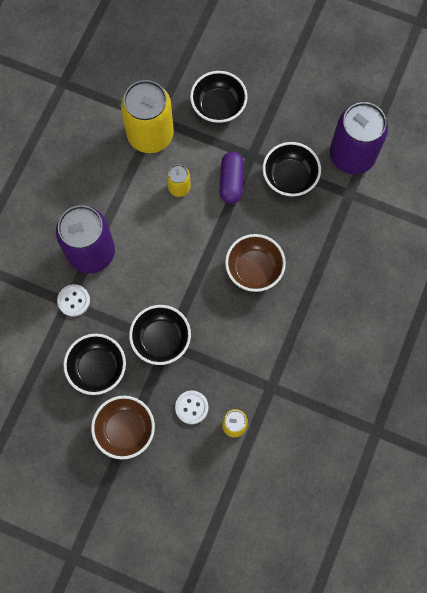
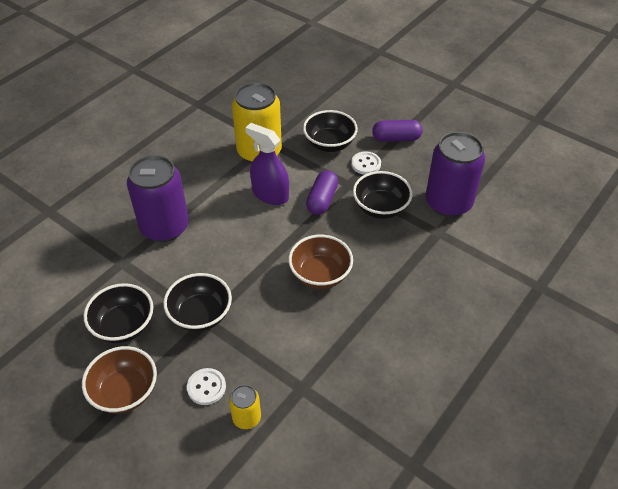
camera: 15 degrees right, 25 degrees down
(74, 300) = (129, 262): white button -> white button (366, 164)
(179, 187) = (270, 194): yellow can -> purple spray bottle
(283, 83) = (396, 138): none -> purple capsule

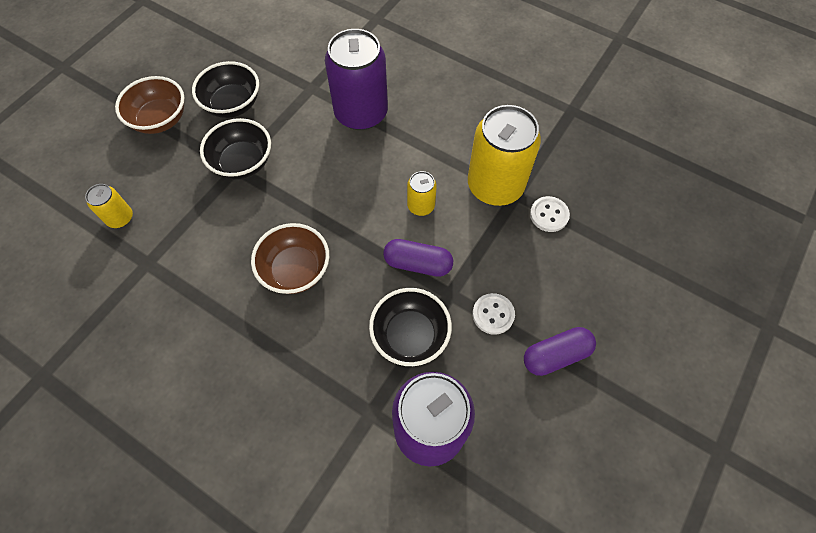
camera: 85 degrees right, 15 degrees up
(206, 387) = (158, 180): white button -> white button (549, 215)
(270, 194) = (421, 206): purple spray bottle -> yellow can
(329, 144) = (525, 266): black bowl -> none
(396, 138) = (556, 355): purple capsule -> purple capsule turned 75 degrees clockwise

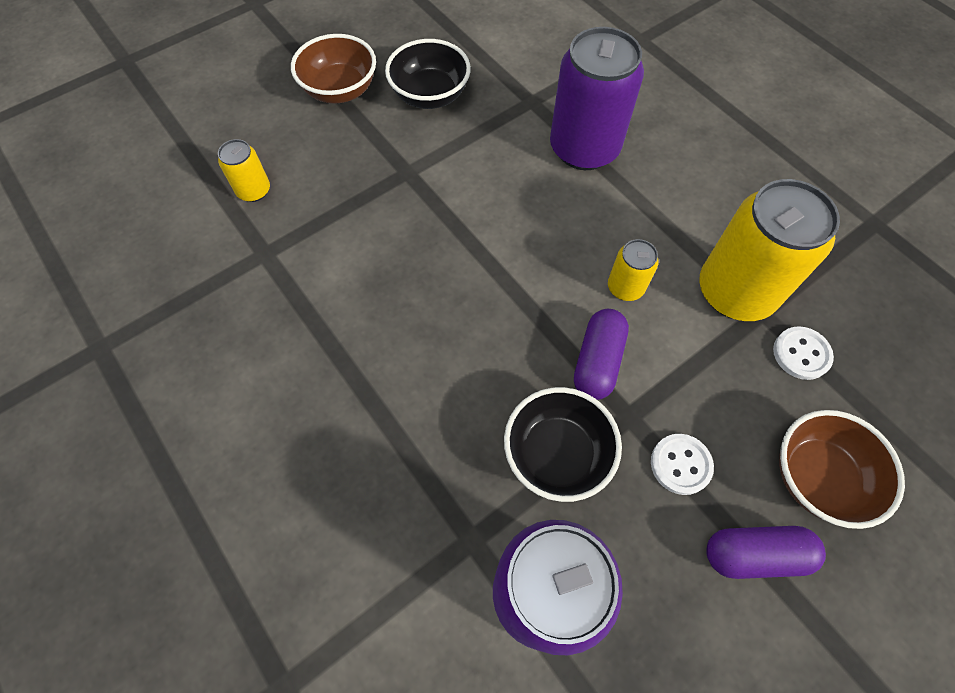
camera: 20 degrees right, 0 degrees up
(243, 163) = (418, 168): black bowl -> none
(295, 270) = (437, 319): brown bowl -> brown bowl (817, 477)
(418, 264) = (597, 361): purple capsule -> purple capsule turned 75 degrees clockwise

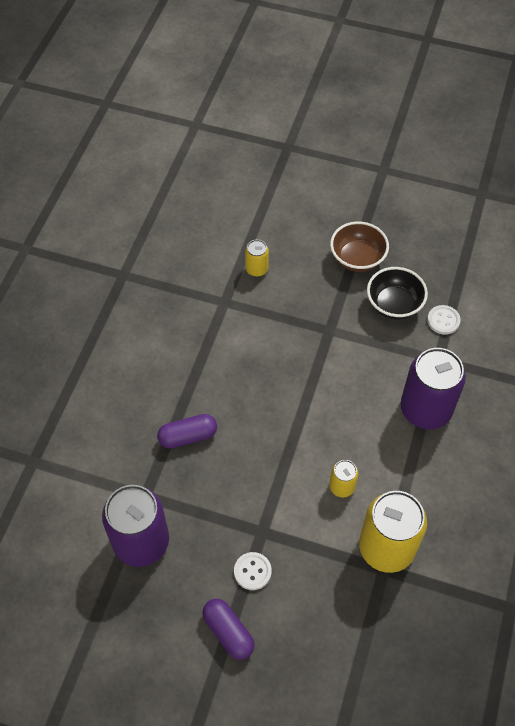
camera: 55 degrees right, 5 degrees down
(557, 454) = (215, 508): black bowl -> none
(597, 361) = (283, 498): purple capsule -> purple capsule (188, 436)
(801, 354) = (370, 604): white button -> white button (443, 320)
(817, 477) = (295, 646): brown bowl -> none

